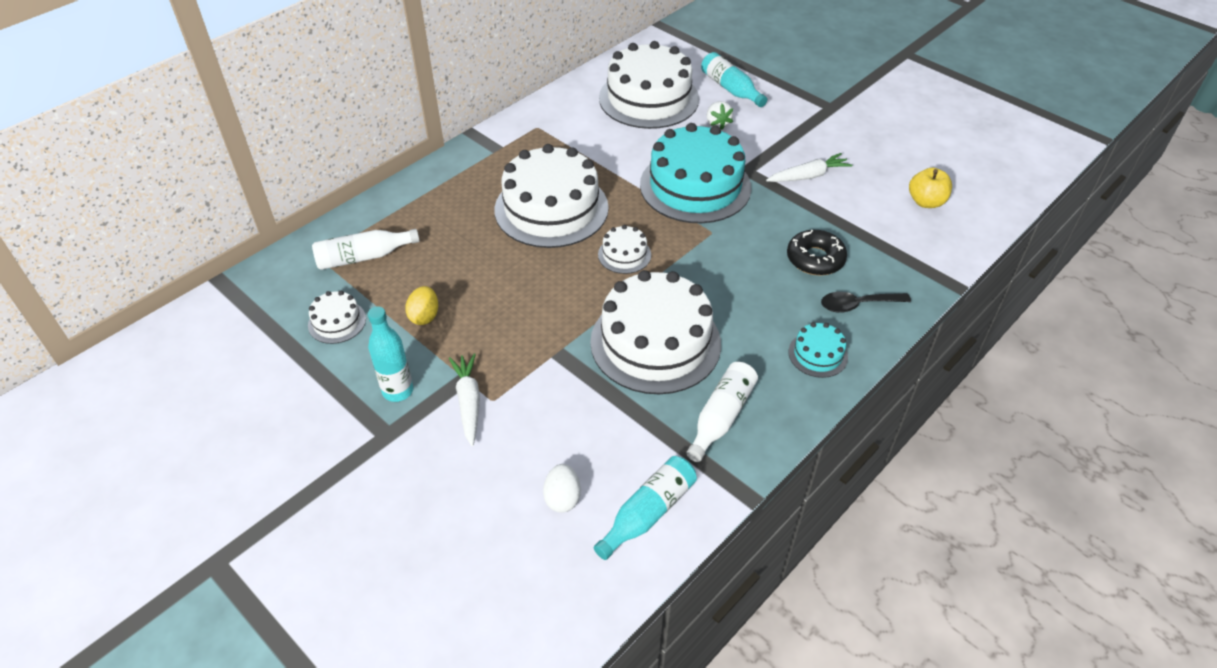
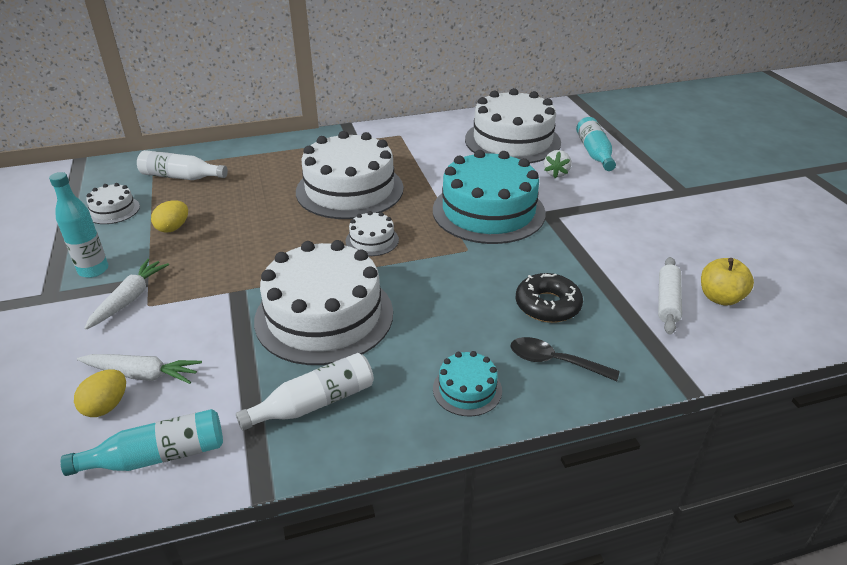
camera: 30 degrees right, 10 degrees down
(562, 498) = (106, 406): white egg -> yellow egg
(808, 176) = (607, 236): white carrot -> white carrot (142, 374)
(894, 220) = (667, 301): none -> white rolling pin

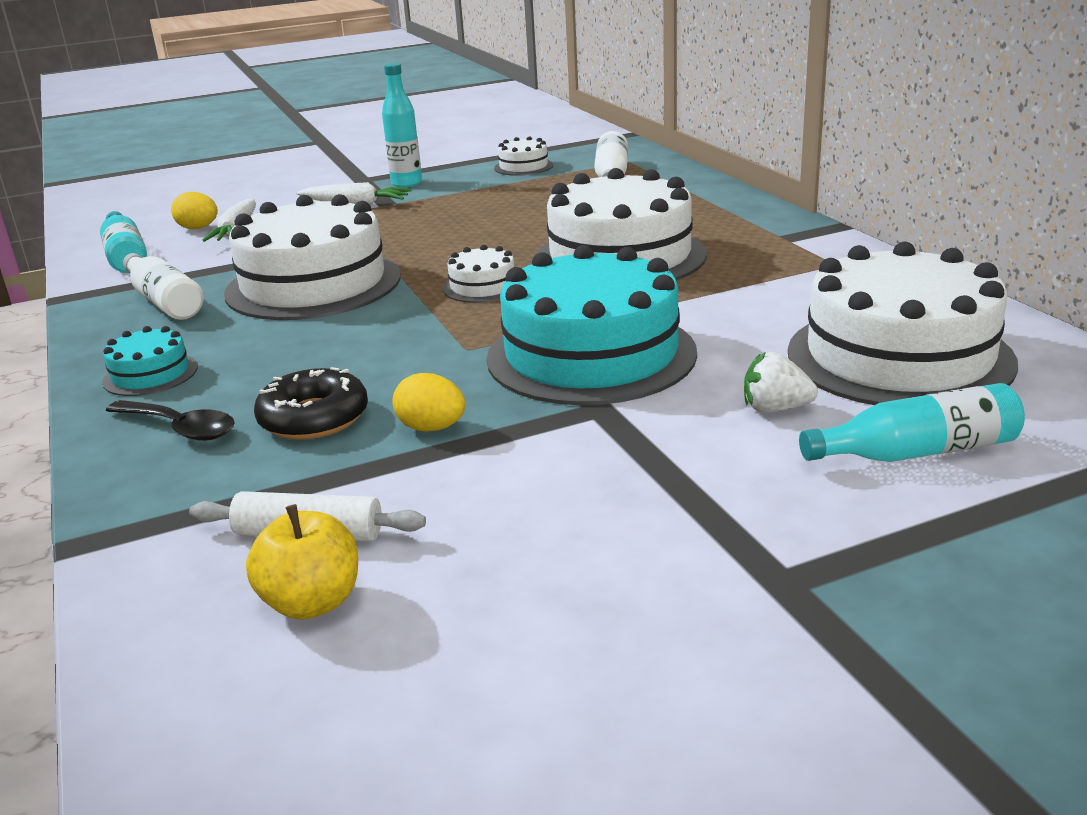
camera: 85 degrees right, 10 degrees down
(173, 228) = (492, 194): yellow egg -> yellow egg (432, 428)
(554, 361) = (180, 428): black spoon -> black spoon turned 105 degrees clockwise

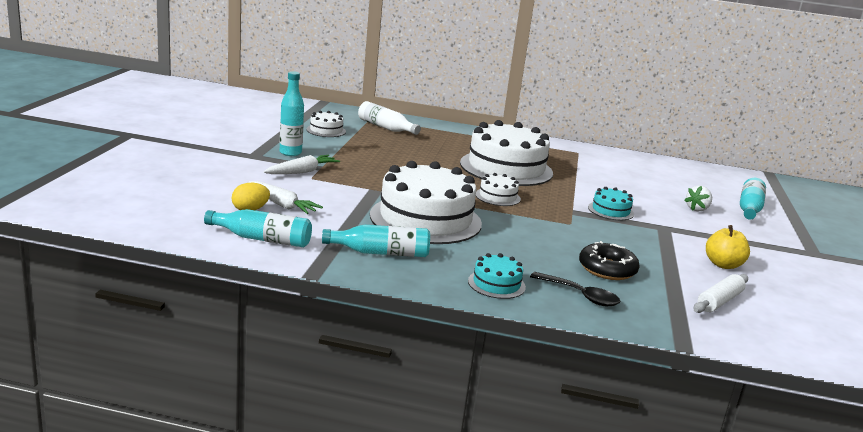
camera: 60 degrees left, 5 degrees down
(164, 301) = (381, 253): white bottle -> turquoise bottle
(180, 428) = (580, 295): black spoon -> black spoon turned 60 degrees clockwise
(312, 602) = (774, 316): yellow apple -> yellow apple (723, 264)
(432, 428) = (647, 255): yellow egg -> none
(591, 355) = (610, 210): turquoise cake -> turquoise cake, size x0.45
(899, 357) = (677, 181): white cake -> none

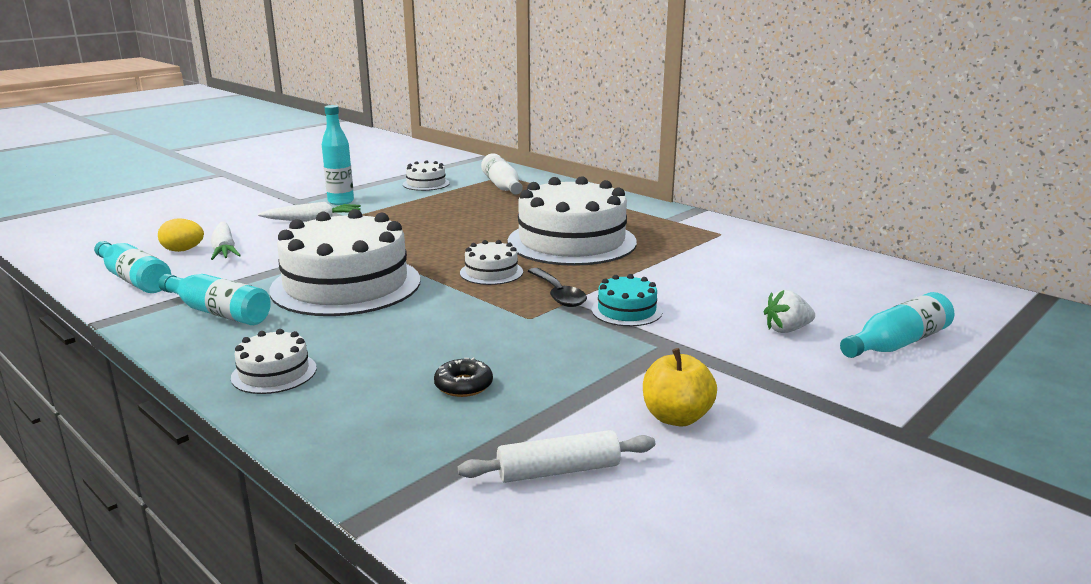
camera: 35 degrees right, 0 degrees up
(496, 284) = (274, 373): turquoise cake -> white cake
(580, 295) = (353, 411): black spoon -> black spoon (558, 295)
(607, 269) = (463, 385): black donut -> black donut, size x0.63

